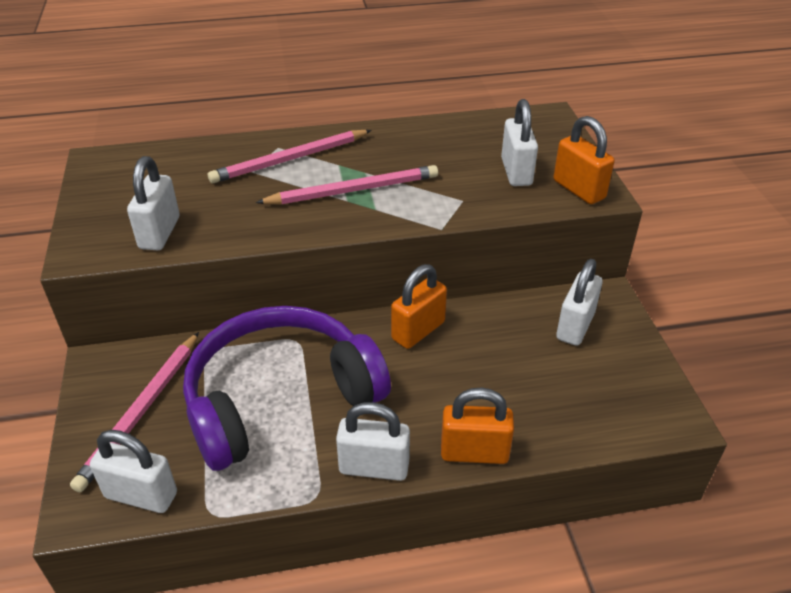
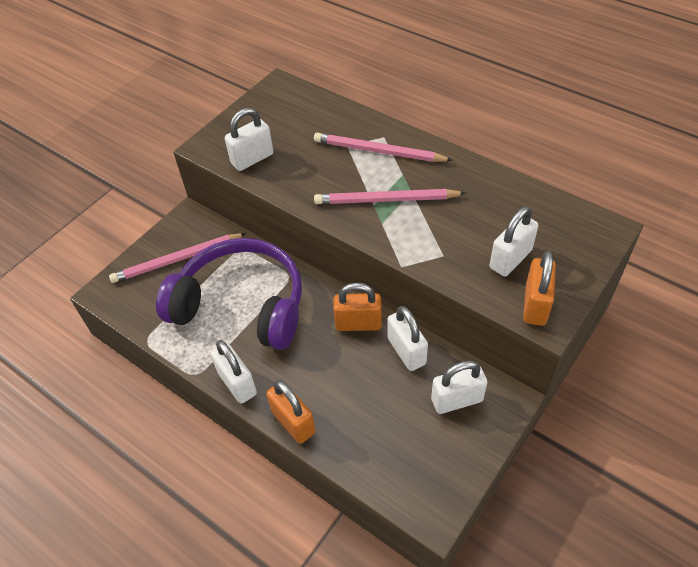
camera: 50 degrees right, 10 degrees up
(141, 495) = (132, 305): white padlock -> white padlock (406, 351)
(353, 190) = (386, 200): pink pencil -> pink pencil turned 150 degrees clockwise

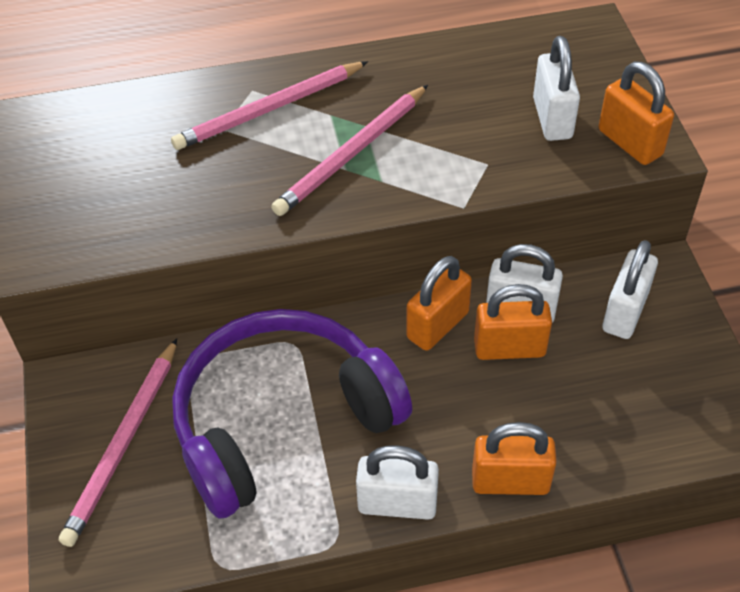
camera: 50 degrees left, 0 degrees up
(252, 159) = (123, 226): white padlock -> none
(376, 364) = (509, 348): none -> orange padlock

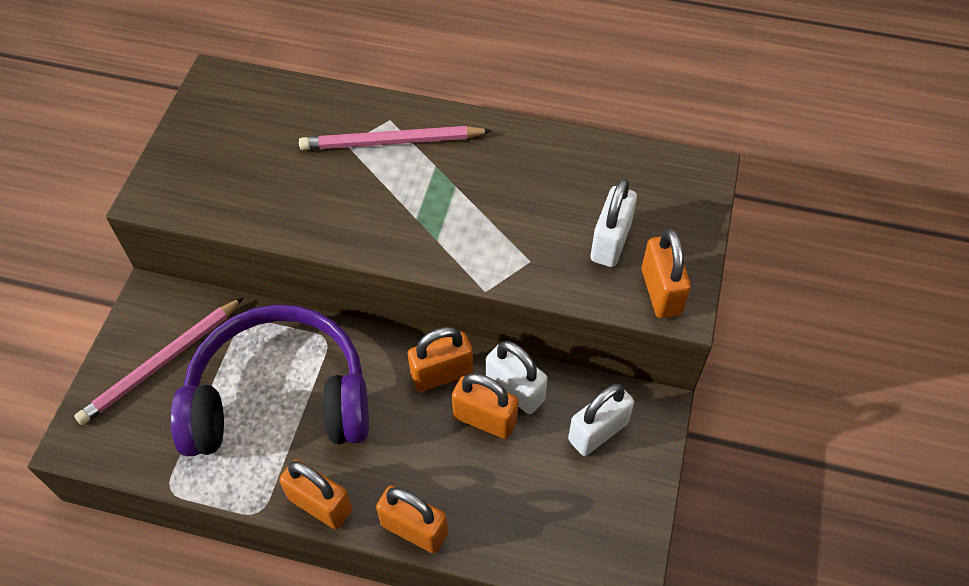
camera: 25 degrees right, 5 degrees up
(352, 154) = (429, 207): pink pencil -> none
(397, 503) = (320, 504): white padlock -> orange padlock

